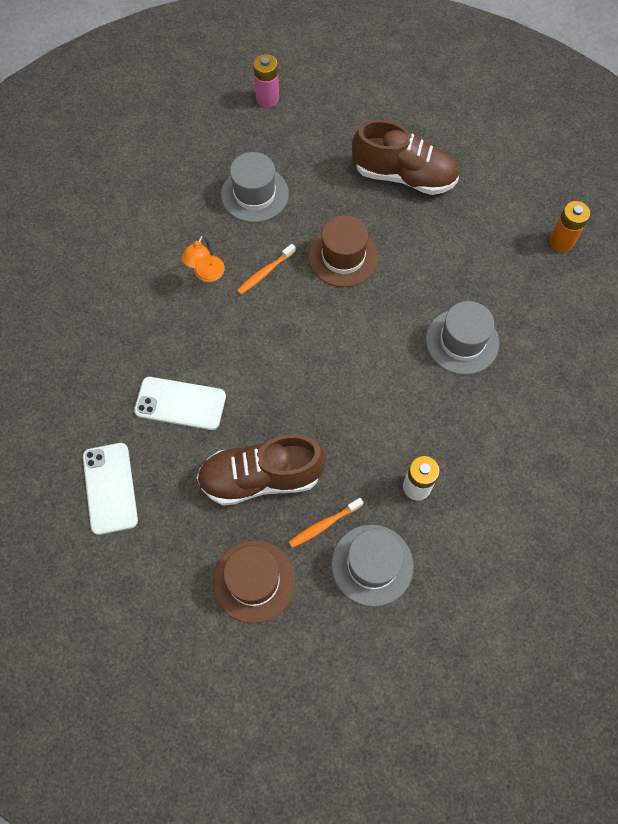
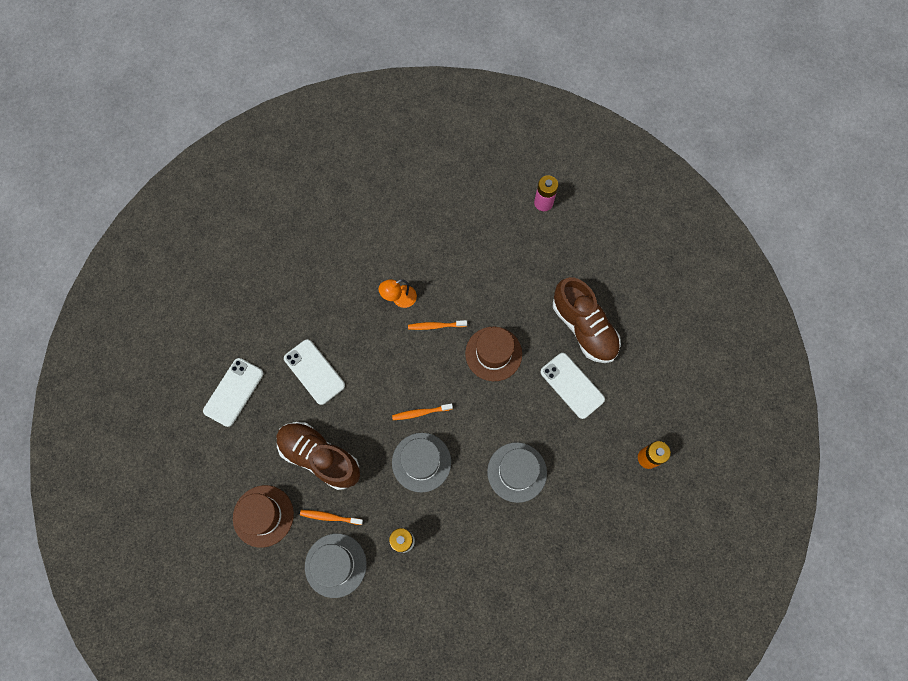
camera: 40 degrees right, 5 degrees up
(254, 194) = (476, 266): grey hat -> grey hat (421, 462)
(323, 359) = (420, 413): none -> orange toothbrush
(440, 231) = (572, 385): none -> white phone

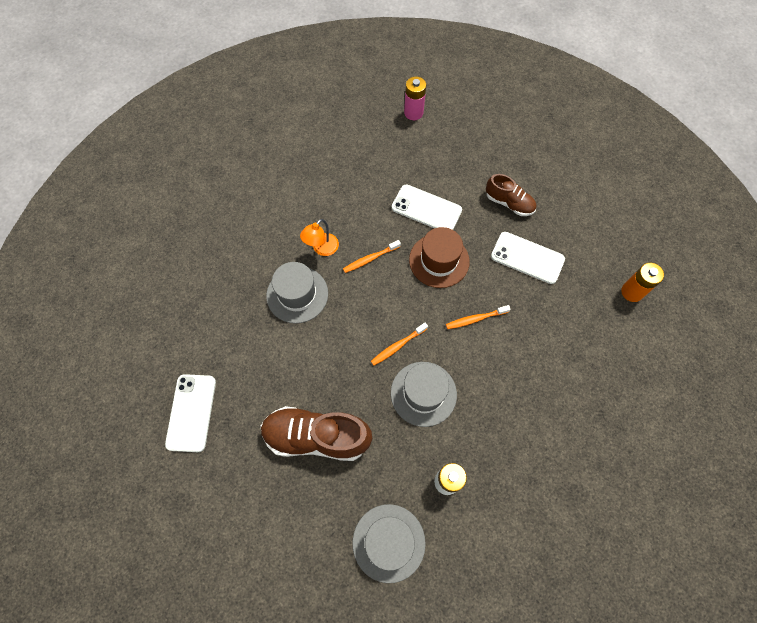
camera: 25 degrees left, 5 degrees down
(263, 516) = (284, 528): brown hat -> none
(314, 372) = (269, 354): white phone -> white phone (426, 209)
(330, 517) = (357, 494): orange toothbrush -> orange toothbrush (475, 319)
(517, 472) = (521, 360): grey hat -> grey hat (297, 294)
(584, 328) = (509, 203): brown shoe -> brown shoe, size x0.58

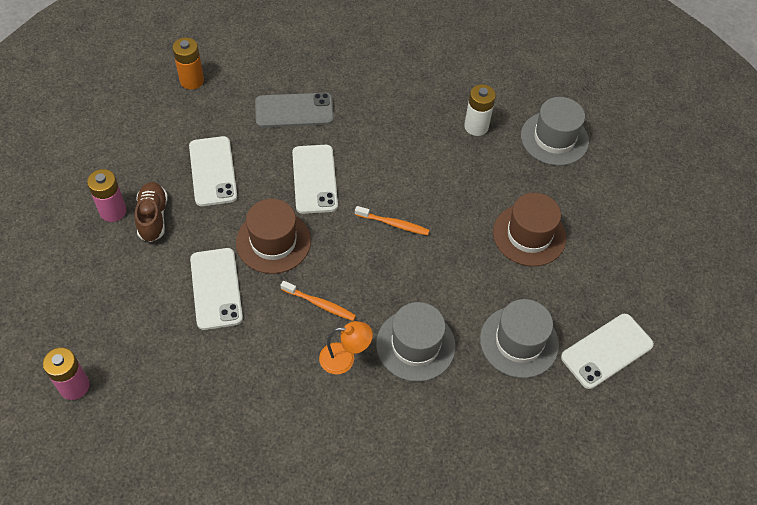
camera: 130 degrees left, 10 degrees down
(316, 437) = (529, 235): brown shoe -> brown hat
(423, 393) = (420, 180): grey hat -> grey hat (519, 342)
(475, 319) = (314, 179): orange toothbrush -> white phone
(530, 184) = (113, 211): none -> pink battery
(554, 346) = (294, 111): none -> grey phone

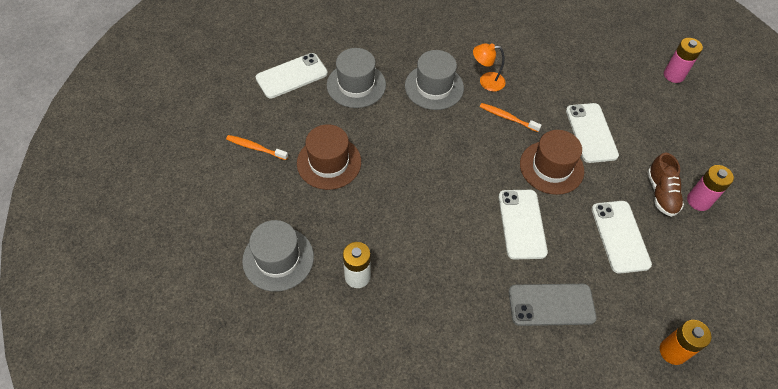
camera: 175 degrees left, 0 degrees up
(393, 224) = (447, 178): orange toothbrush -> orange toothbrush (255, 148)

